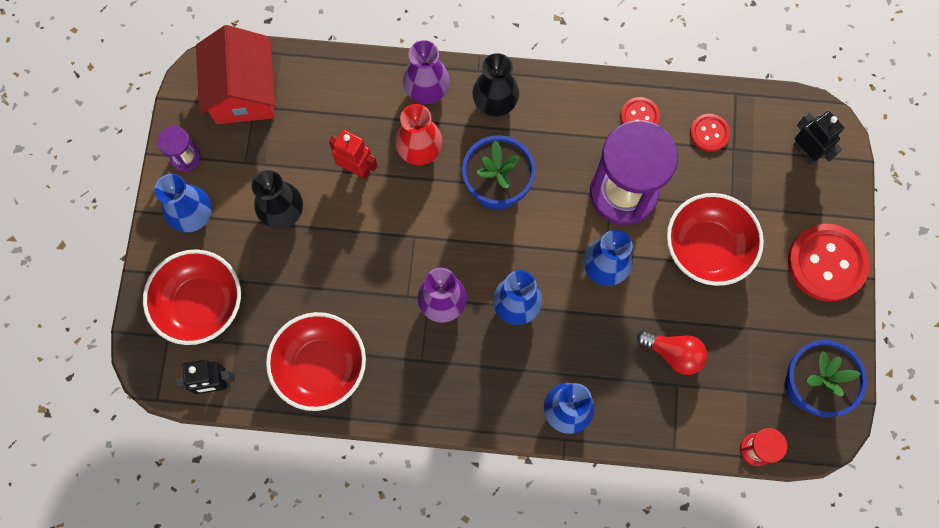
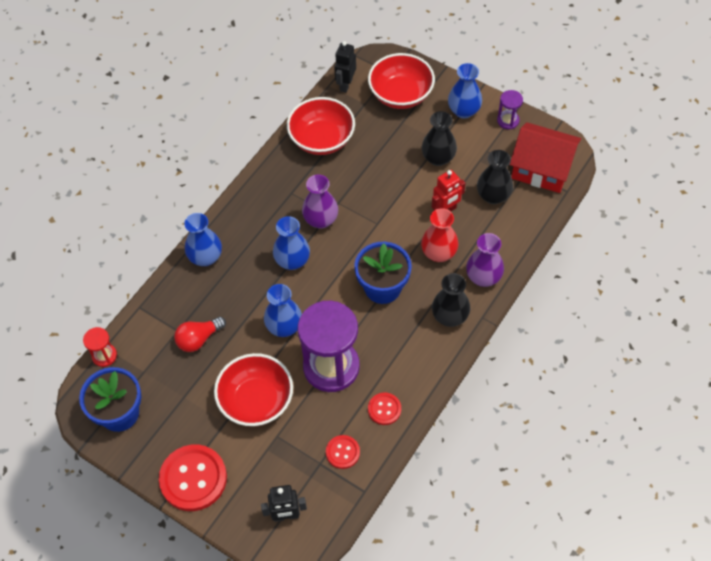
camera: 120 degrees right, 15 degrees down
(309, 127) = (493, 196): none -> black vase

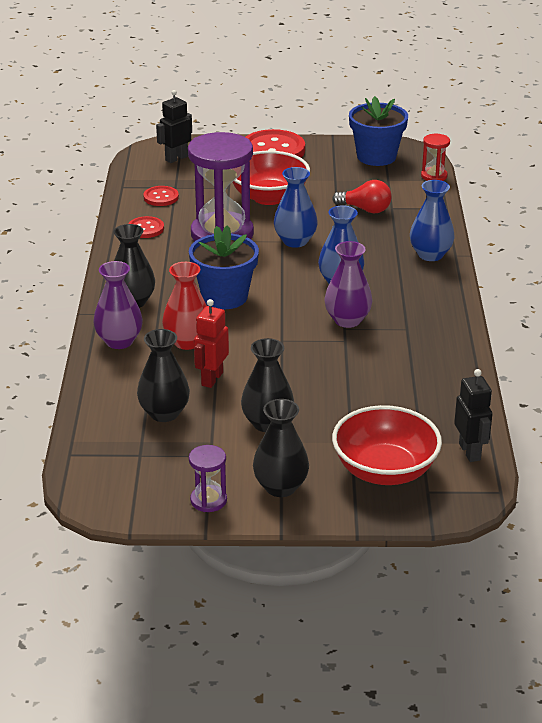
camera: 145 degrees right, 25 degrees down
(199, 339) = (365, 209): red light bulb -> red light bulb turned 90 degrees clockwise
(322, 139) = (430, 385): red bowl -> none
(463, 111) = (280, 487): blue vase -> black vase
(541, 168) = (120, 464): red house -> none

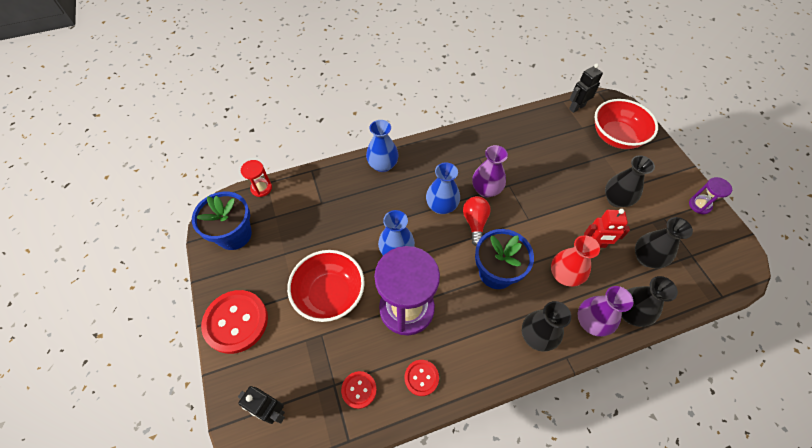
camera: 110 degrees left, 25 degrees up
(280, 487) = (663, 176): black vase -> black vase (630, 313)
(365, 209) = (330, 219): red light bulb -> red light bulb (475, 223)

